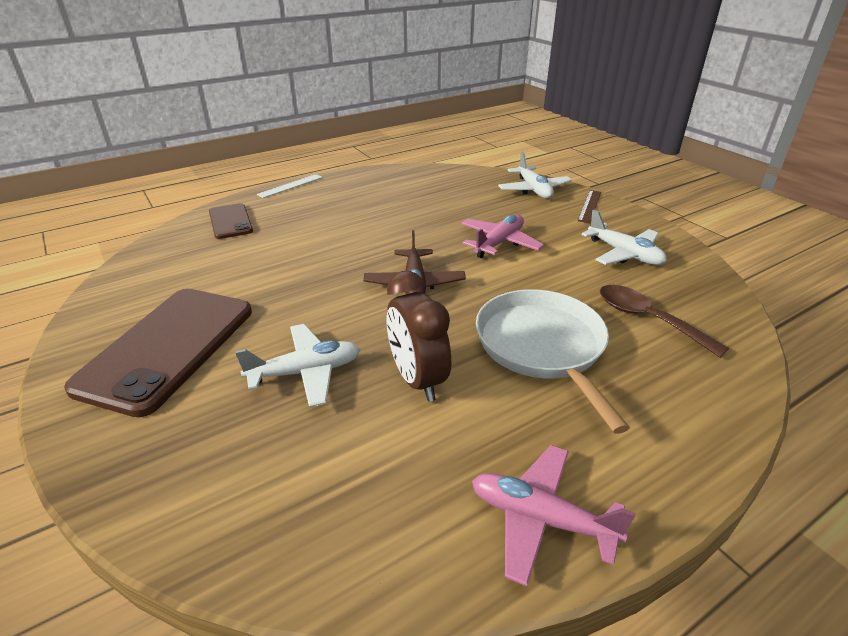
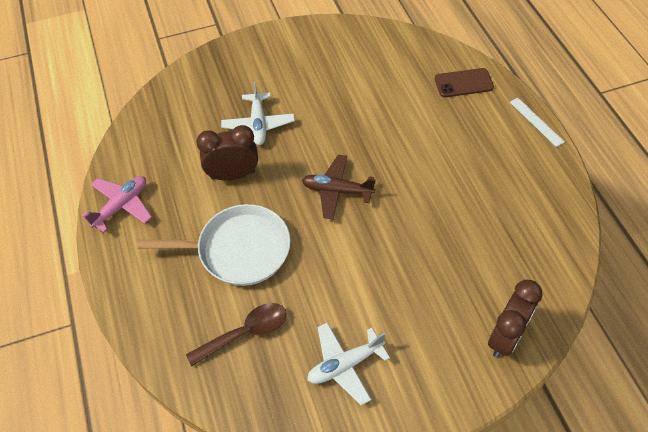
camera: 105 degrees right, 20 degrees up
(168, 348) = (302, 65): brown phone -> none
(499, 243) = (388, 265): pink plane -> none
(533, 190) = (505, 337): white plane -> brown clock
(590, 206) = (454, 380): brown ruler -> none

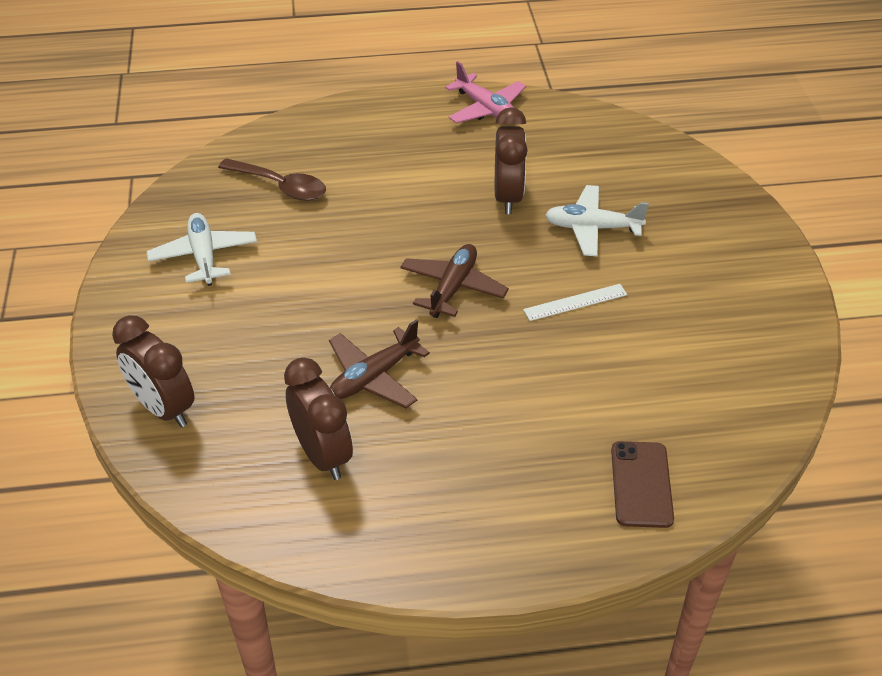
camera: 100 degrees right, 10 degrees down
(239, 250) = (391, 191): white pan -> none
(245, 333) = (281, 186): brown spoon -> brown spoon turned 45 degrees counterclockwise
(432, 218) = (374, 377): none -> brown plane
(505, 230) = (323, 455): none -> brown clock
(536, 122) = (528, 567): white ruler -> white ruler (575, 302)

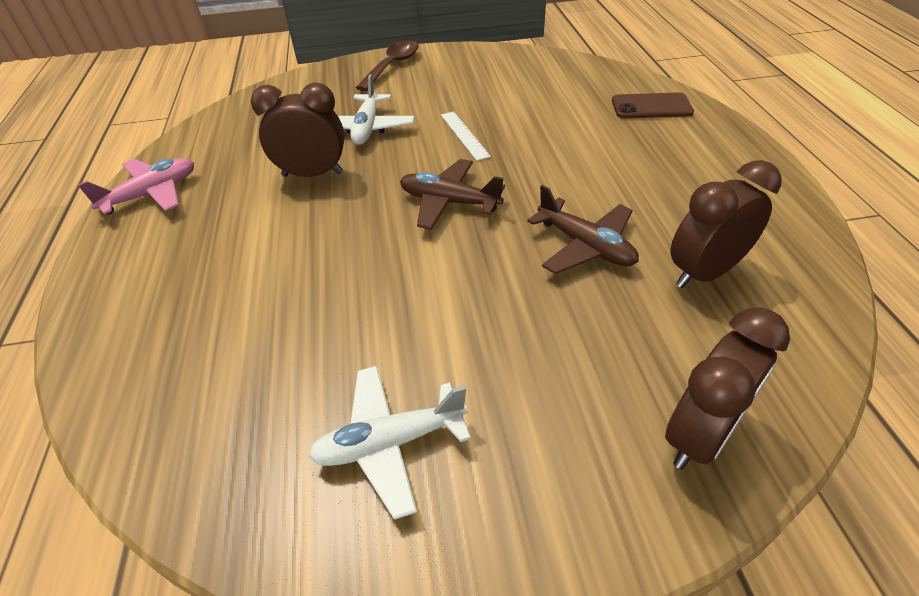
camera: 90 degrees left, 0 degrees up
(281, 186) = (243, 368): brown spoon -> brown spoon (392, 66)

